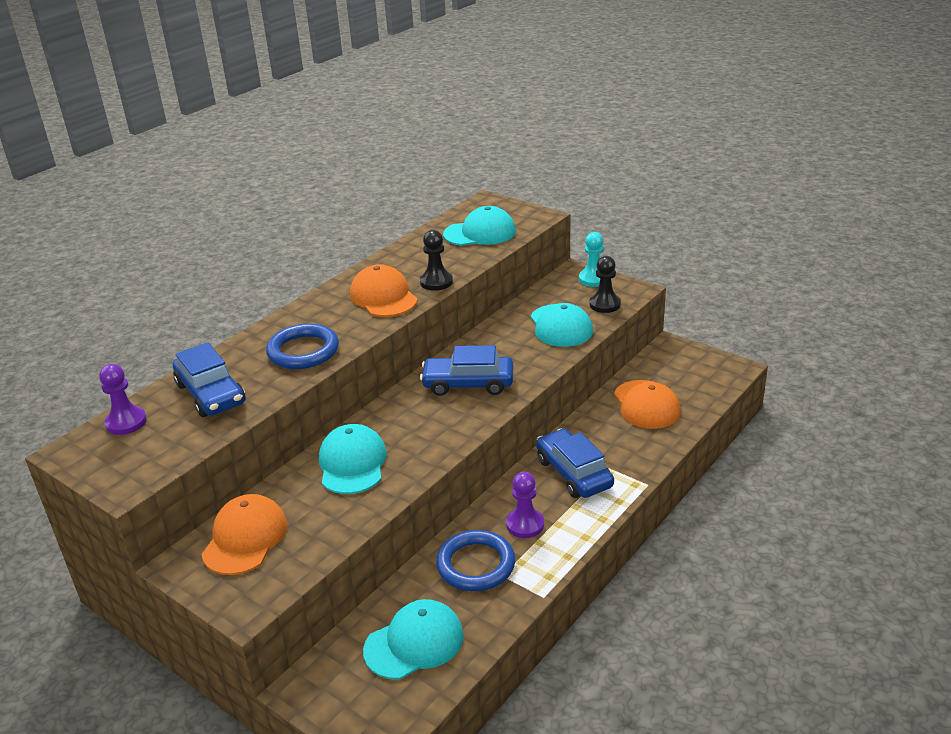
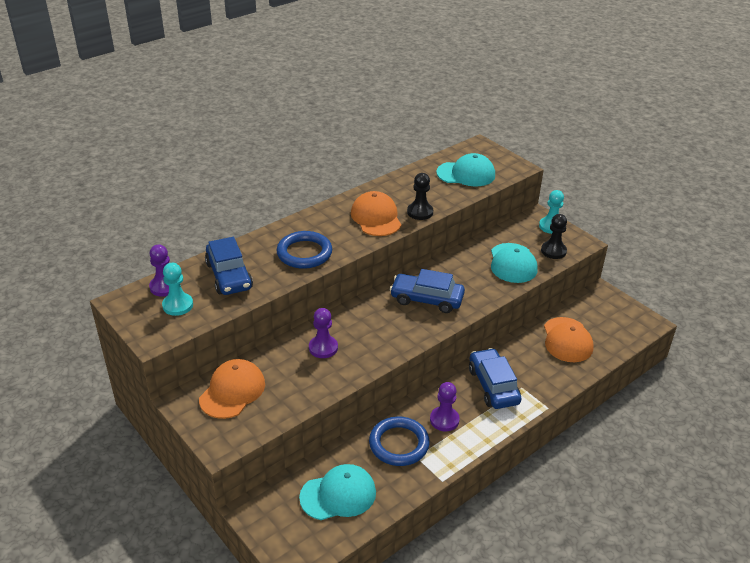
camera: 10 degrees right, 5 degrees up
(149, 441) = (178, 305): none -> turquoise pawn
(352, 463) = (323, 348): turquoise cap -> purple pawn

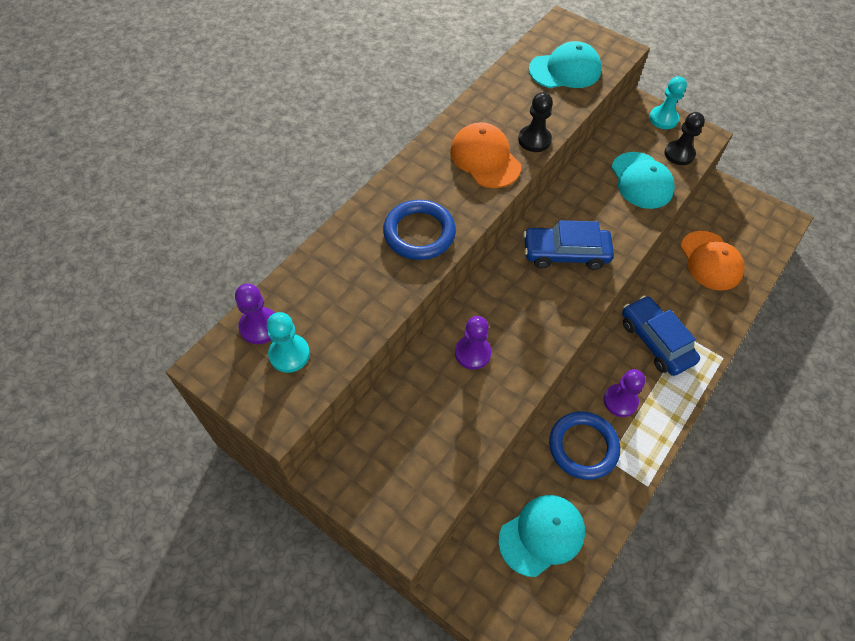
camera: 15 degrees left, 20 degrees up
(229, 276) = (337, 290): blue car -> none
(232, 391) = (388, 446): orange cap -> none

